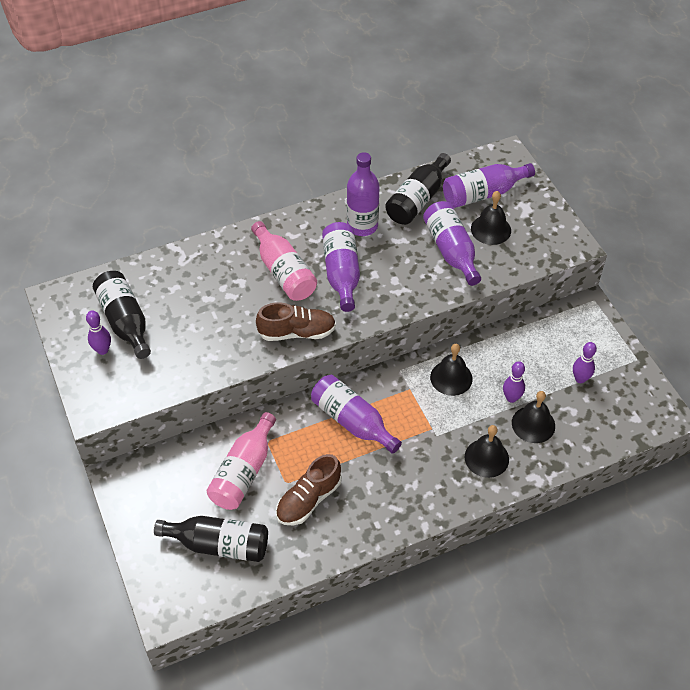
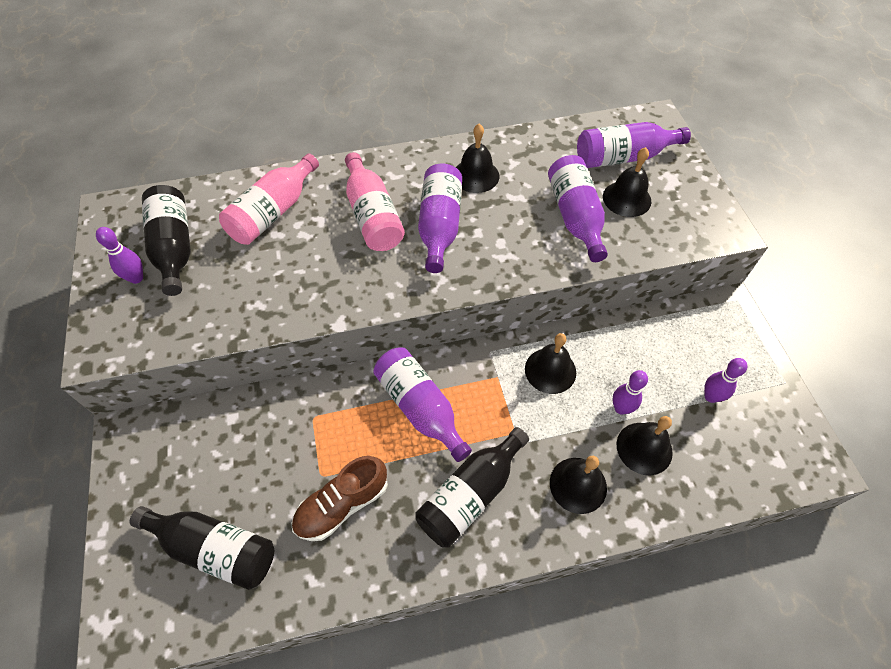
camera: 10 degrees right, 5 degrees up
(244, 472) = (274, 453): pink bottle -> pink bottle (273, 212)
(297, 332) = (369, 290): brown shoe -> none
(362, 226) = (476, 175): purple bottle -> black bell
(417, 200) = (545, 154): black bottle -> black bottle (470, 494)

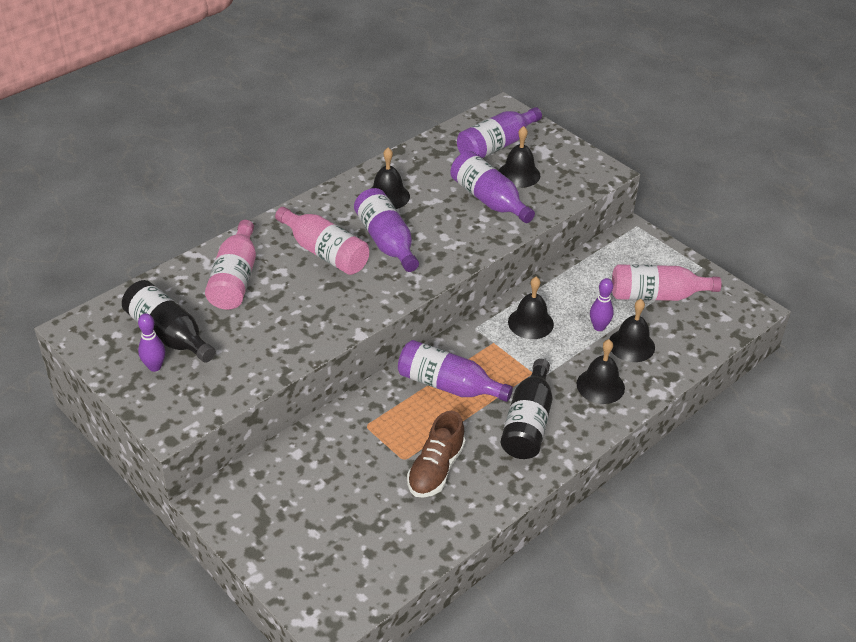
camera: 30 degrees left, 15 degrees down
(215, 549) = (357, 537): black bottle -> none
(711, 396) = (657, 295): purple bowling pin -> pink bottle

